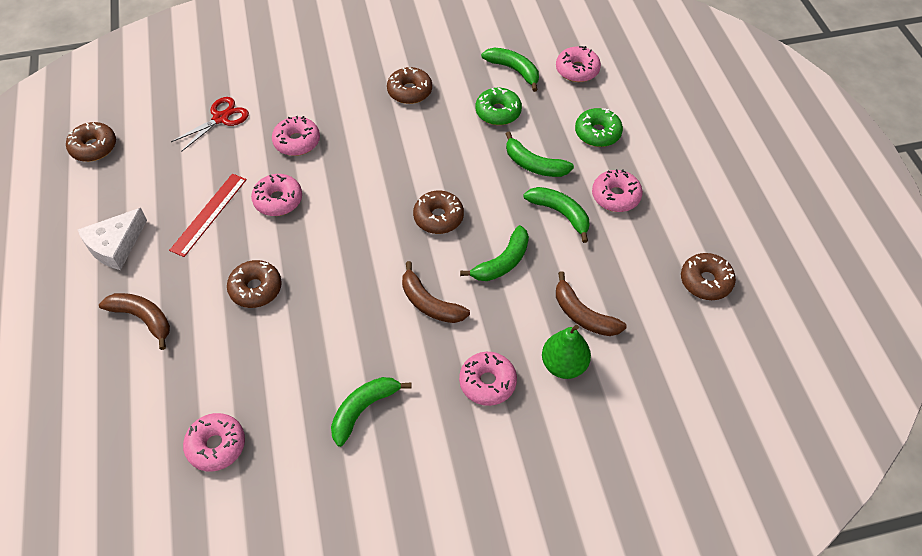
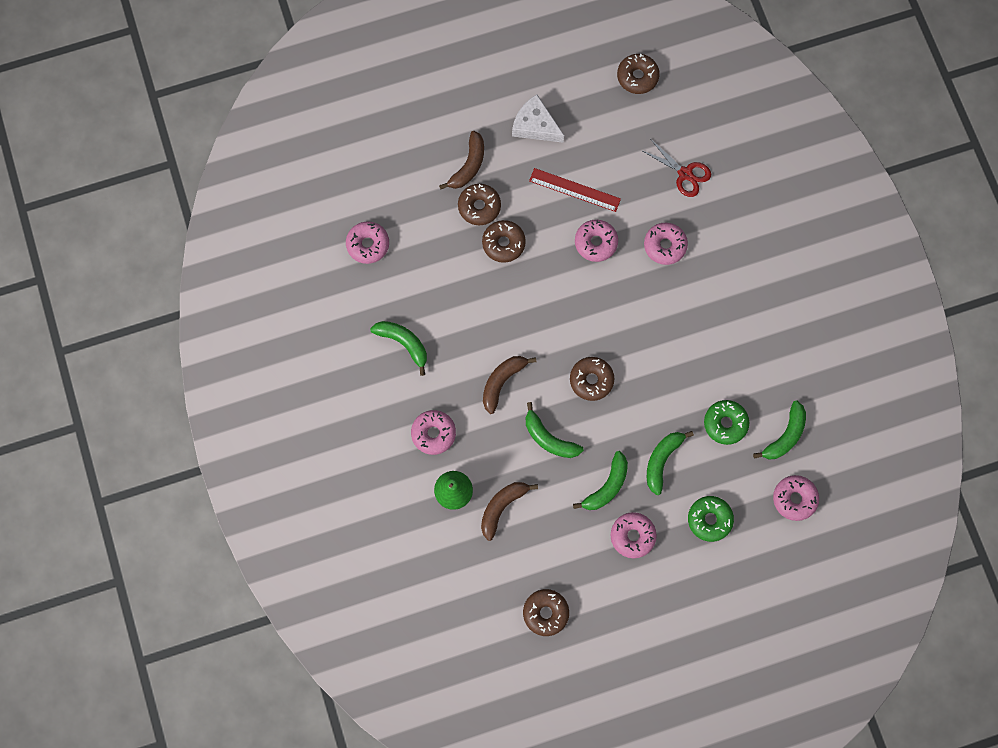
camera: 85 degrees right, 20 degrees up
(410, 91) = (742, 338): brown donut -> brown donut (479, 207)

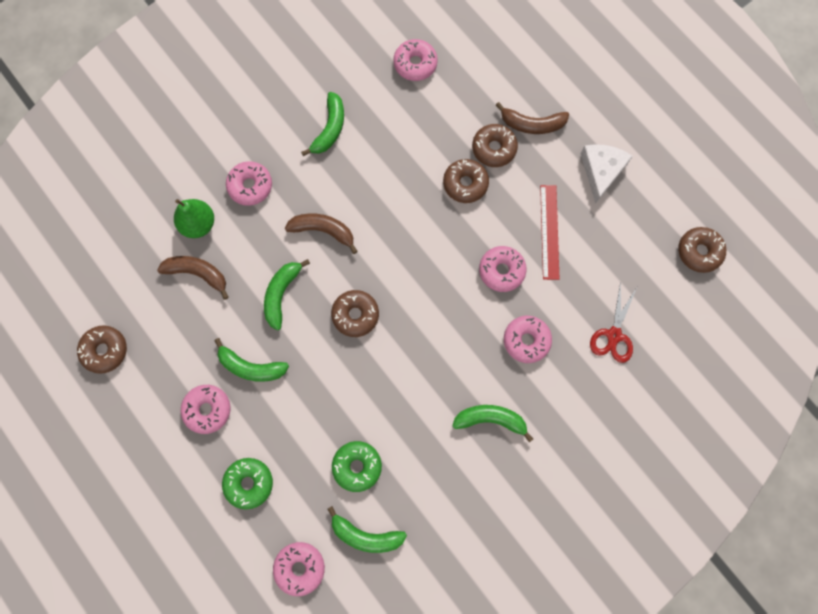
camera: 70 degrees right, 0 degrees up
(662, 460) = (295, 414): green banana -> green banana (491, 420)

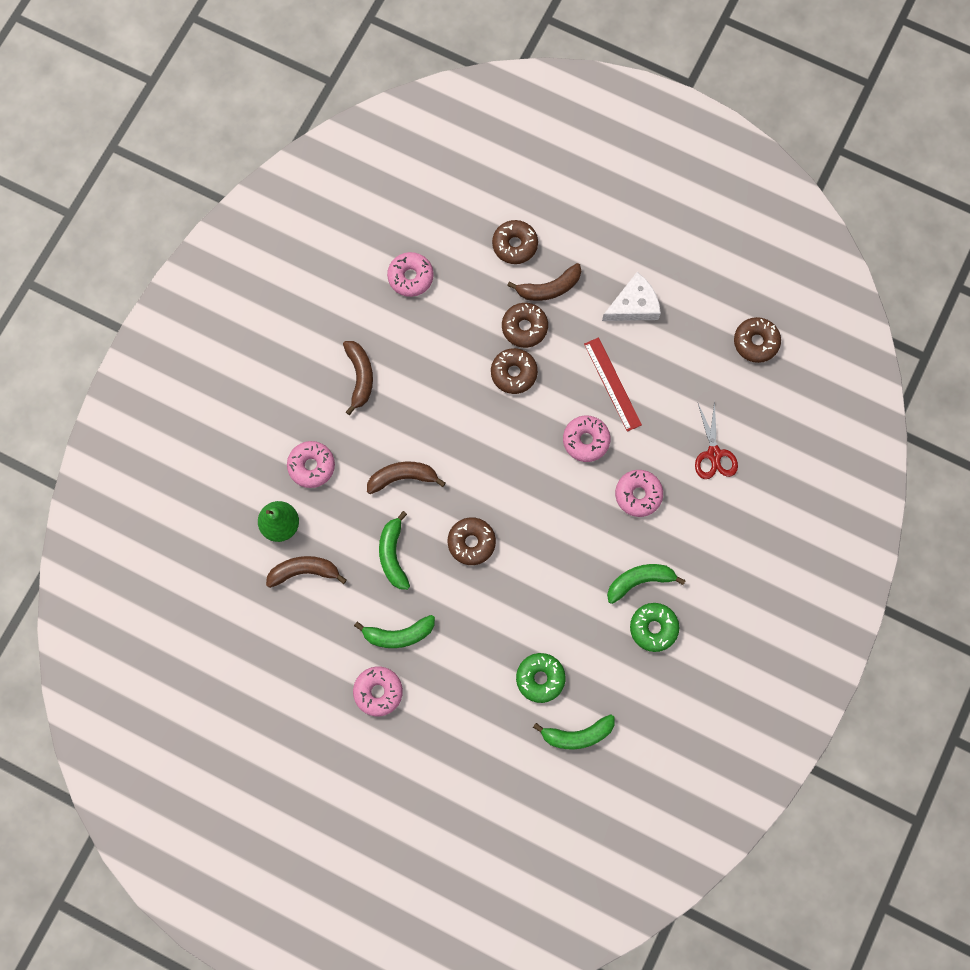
camera: 25 degrees left, 0 degrees up
(105, 350) = (253, 683): brown donut -> brown donut (515, 245)
(249, 483) = (450, 739): green donut -> green donut (653, 628)
(300, 568) = (533, 791): pink donut -> none
(329, 129) = (360, 377): green banana -> brown banana
(601, 171) = (634, 305): white cheese -> white cheese turned 75 degrees clockwise

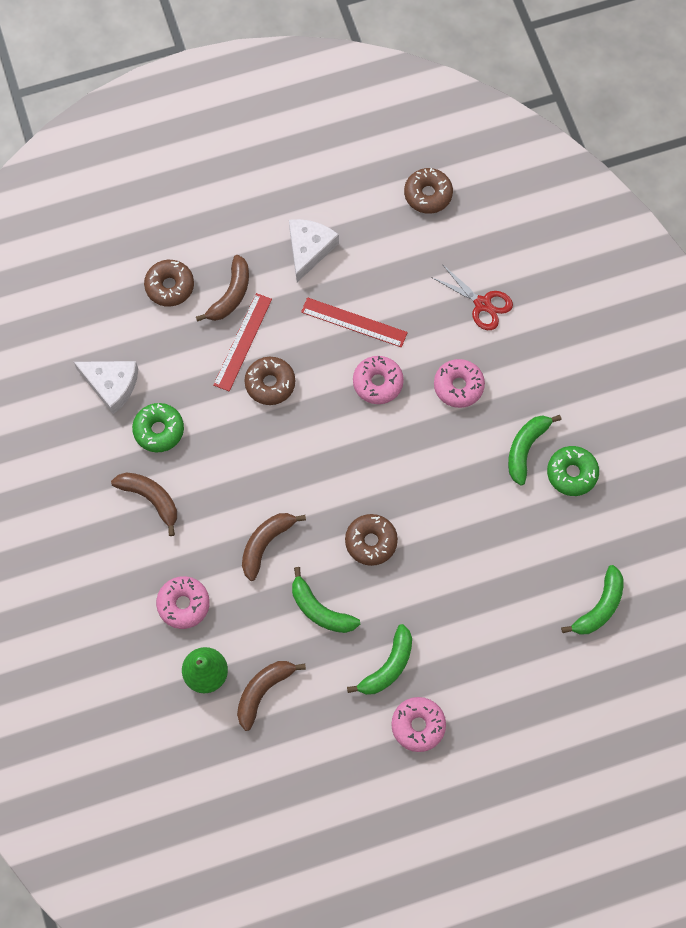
camera: 45 degrees left, 5 degrees down
(410, 277) = (111, 385): pink donut -> white cheese
(524, 327) = (242, 341): brown donut -> red ruler
(540, 678) = (529, 592): green donut -> green donut (159, 430)

